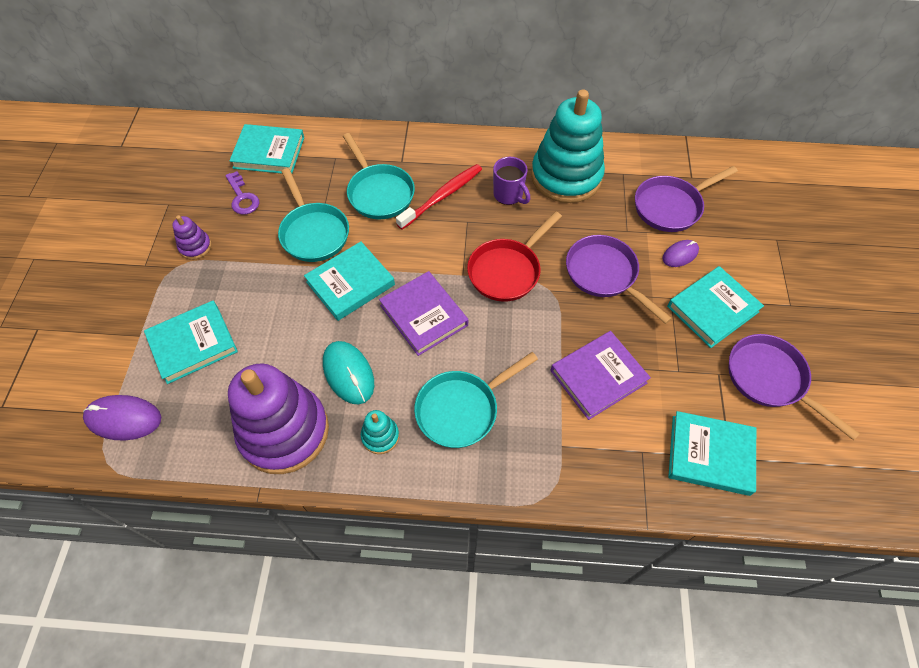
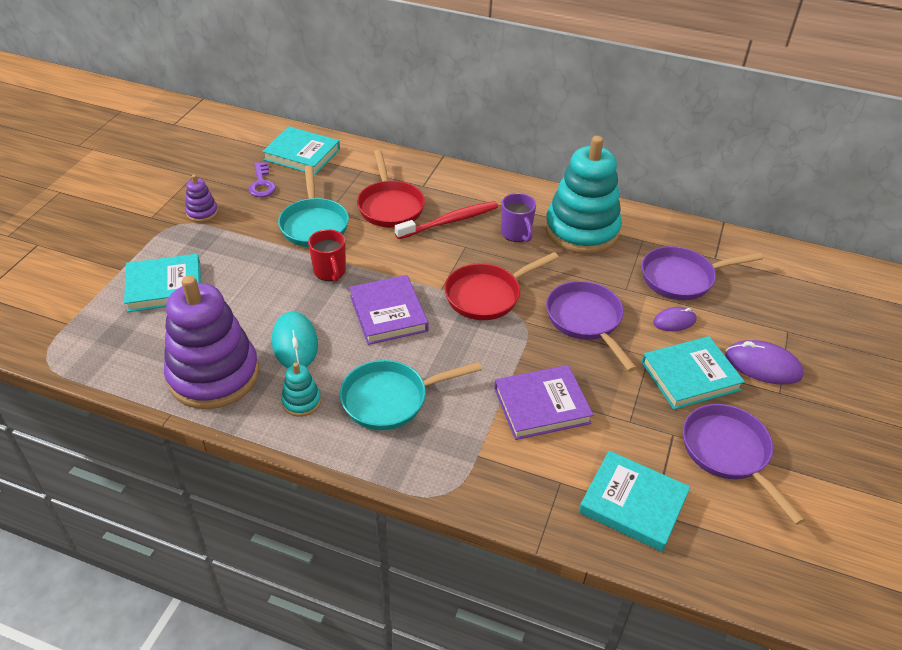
camera: 15 degrees right, 15 degrees down
(123, 418) = (77, 329): purple mouse -> purple mouse (763, 365)
(350, 283) = (330, 272): turquoise book -> red mug
(379, 193) = (390, 206): turquoise pan -> red pan

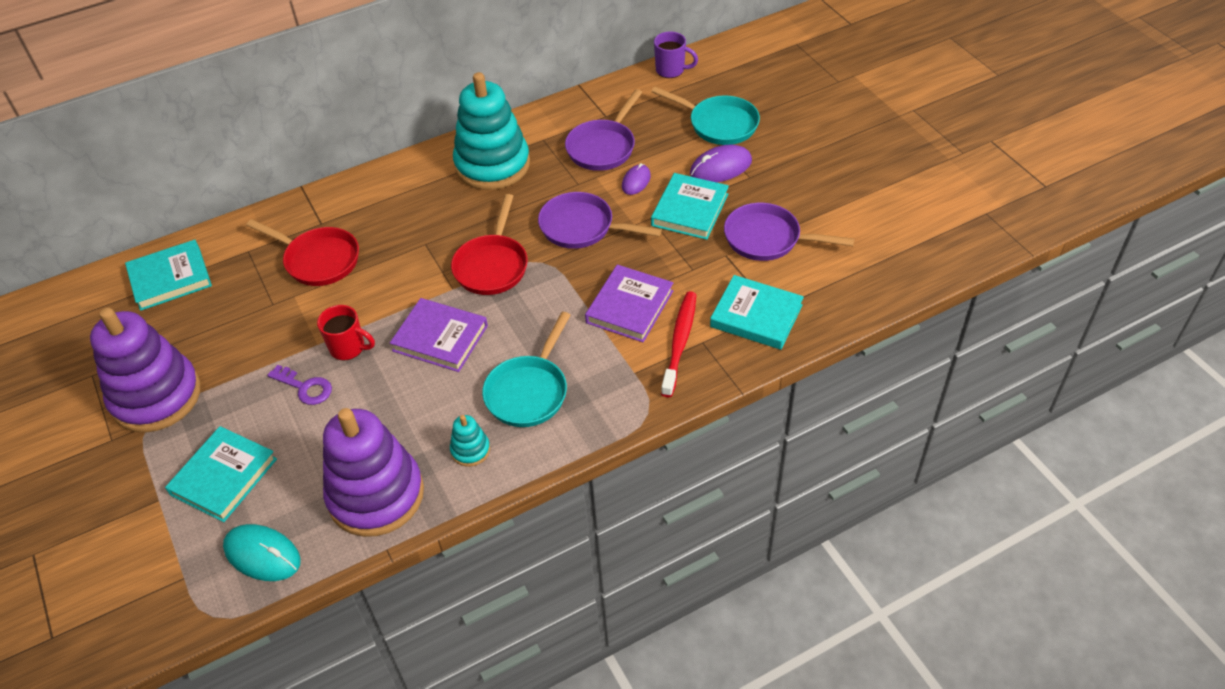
camera: 45 degrees left, 5 degrees up
(202, 212) = (156, 396): purple stacking toy -> purple stacking toy, size x2.37
(262, 184) = (173, 330): purple key -> purple key (305, 387)
(295, 343) = (403, 419): turquoise mouse -> turquoise mouse (262, 555)
(314, 224) = (276, 324): turquoise pan -> turquoise pan (719, 124)
(450, 221) = (385, 234): red toothbrush -> red toothbrush (680, 342)
(516, 234) = (449, 204): purple mug -> purple mug (671, 70)
(633, 504) = (756, 316): turquoise book -> turquoise book turned 45 degrees clockwise

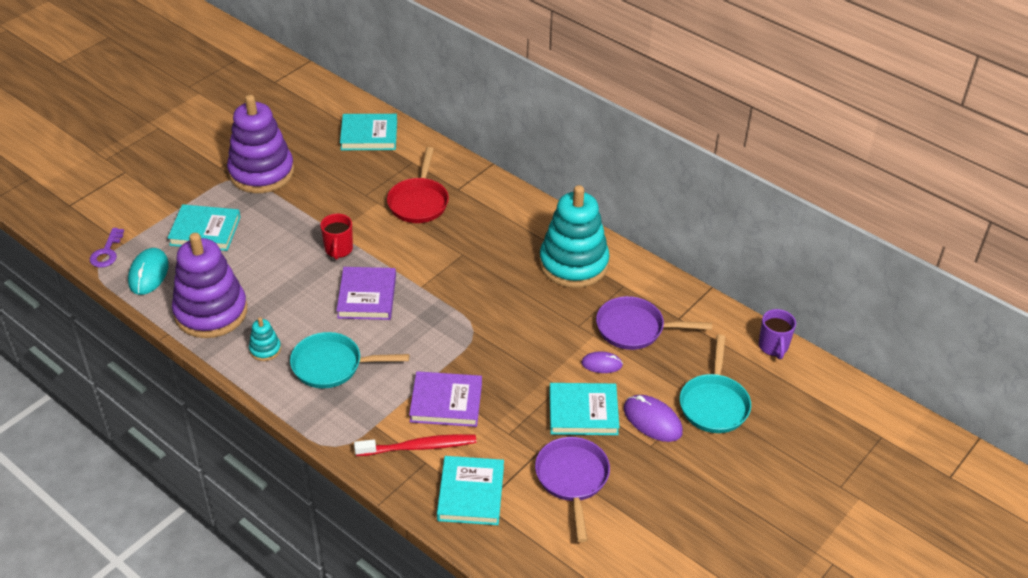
camera: 65 degrees right, 5 degrees down
(170, 278) = (369, 135): turquoise book -> turquoise book turned 45 degrees counterclockwise
(305, 387) = (294, 241): purple key -> purple key (107, 252)
(492, 266) = (456, 301): red pan -> none
(582, 227) = (525, 344): purple pan -> none

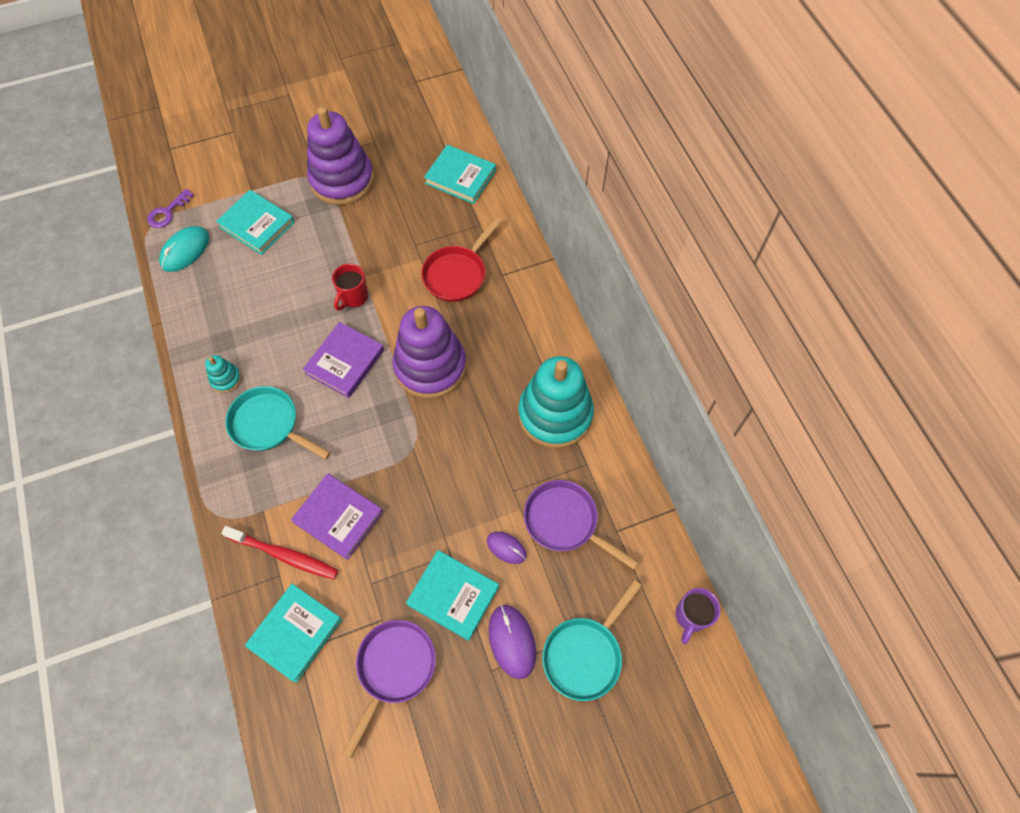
camera: 30 degrees right, 20 degrees up
(211, 312) = (208, 316): purple stacking toy -> purple stacking toy (430, 366)

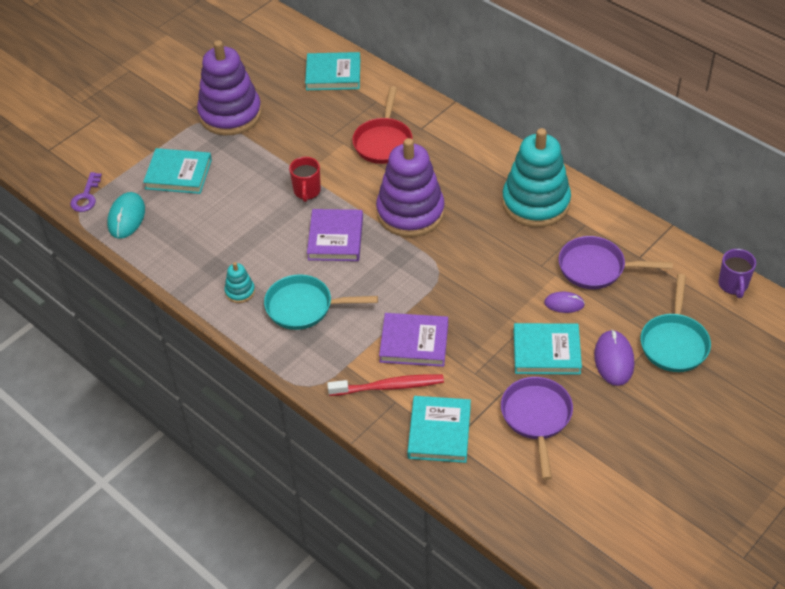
camera: 25 degrees left, 15 degrees down
(512, 641) = (614, 359): purple mouse -> purple mouse turned 45 degrees clockwise

